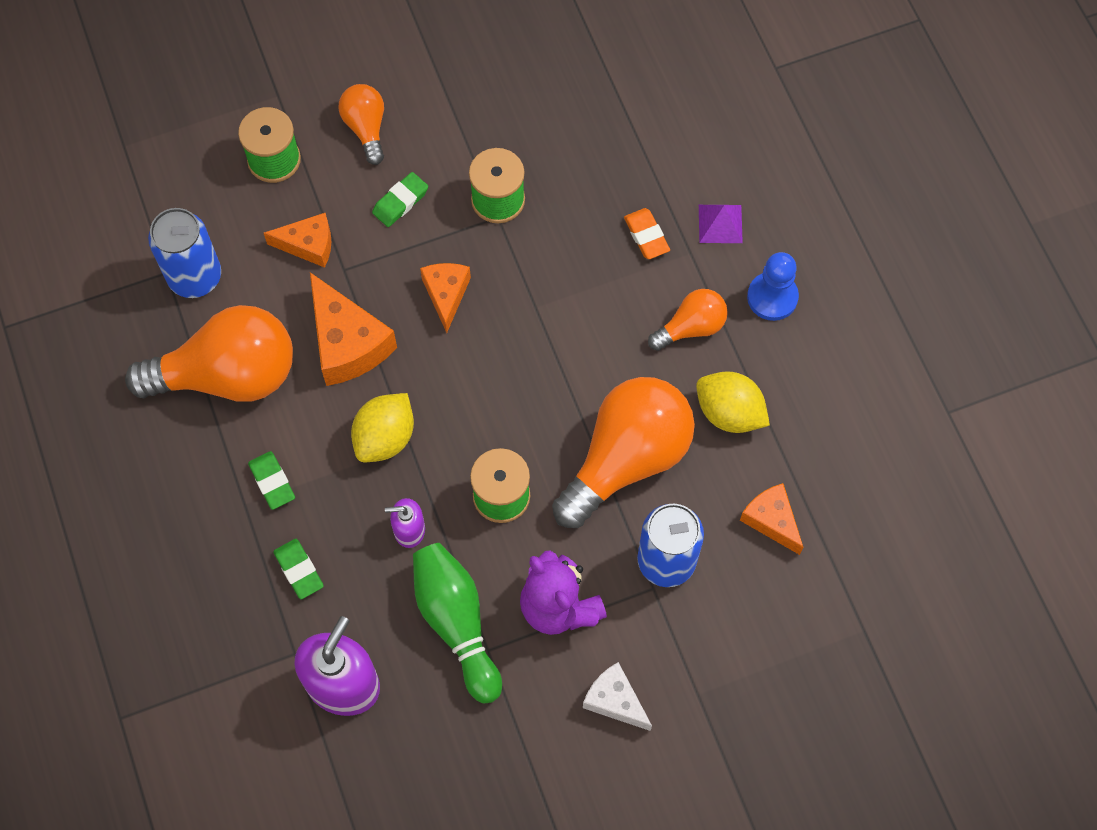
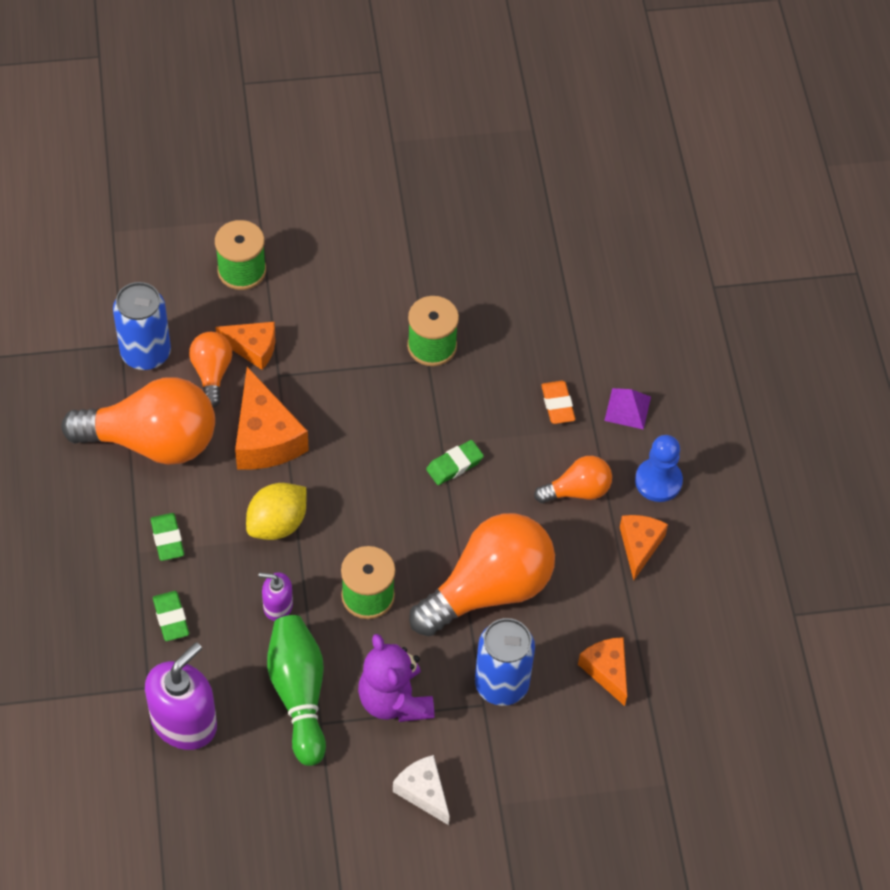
camera: 10 degrees right, 10 degrees down
(366, 128) = (330, 261): orange light bulb -> orange light bulb (212, 373)
(400, 202) = (344, 329): green eraser -> green eraser (454, 465)
(446, 294) = (364, 416): orange cheese -> orange cheese (639, 546)
(729, 413) = (593, 571): yellow lemon -> none

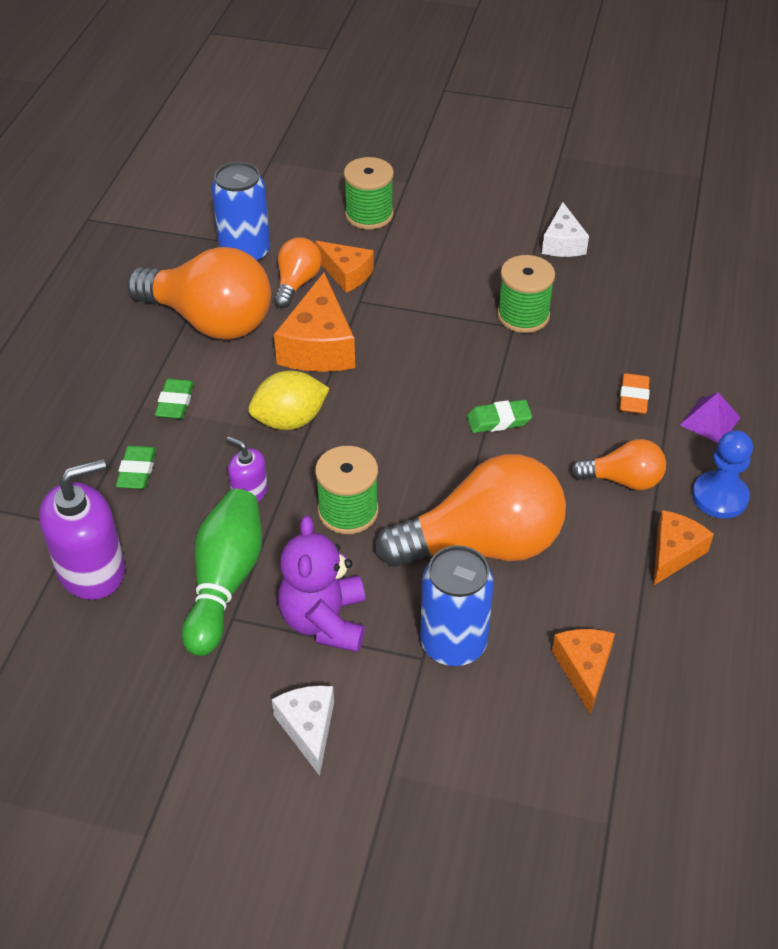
camera: 25 degrees right, 10 degrees down
(435, 250) = (562, 243): none -> white cheese

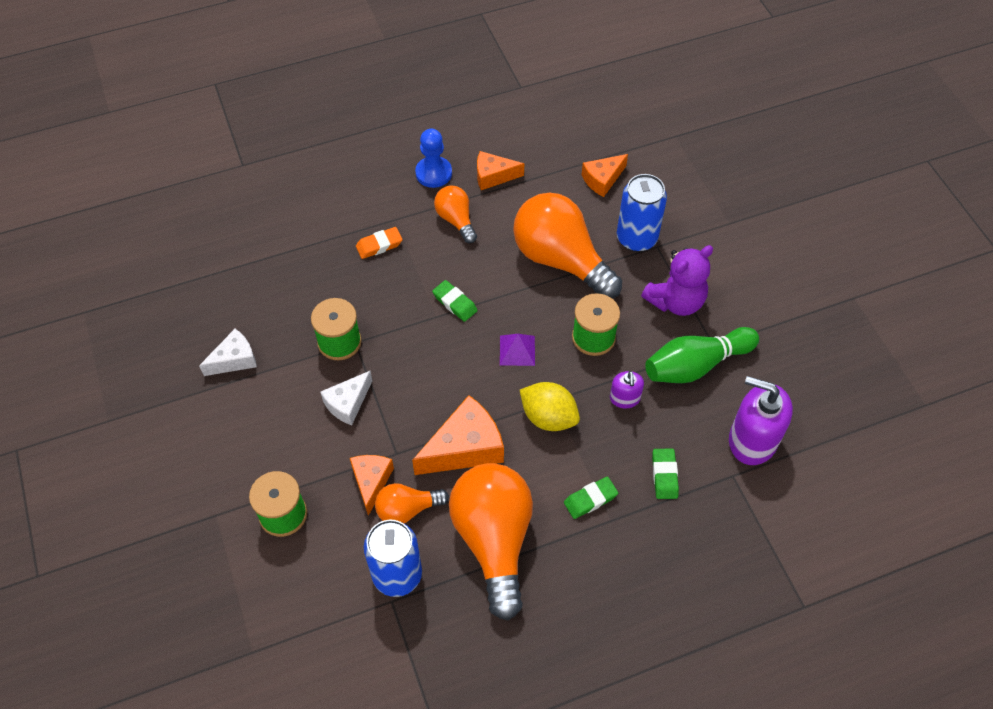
camera: 125 degrees left, 10 degrees up
(137, 471) = (664, 475): green eraser -> green eraser turned 60 degrees counterclockwise
(308, 728) = (740, 269): white cheese -> white cheese (348, 403)
(710, 421) = (372, 201): purple pyramid -> purple pyramid (517, 350)

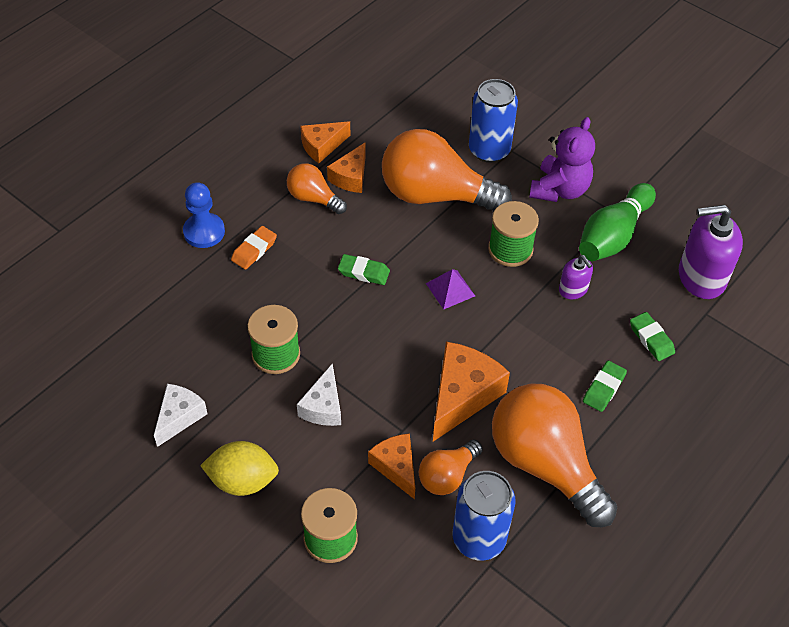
camera: 30 degrees left, 5 degrees down
(433, 173) = (263, 165): blue pawn -> blue pawn (204, 232)
(548, 417) = (518, 335): yellow lemon -> yellow lemon (243, 480)
(602, 180) = (424, 112): orange cheese -> orange cheese (351, 177)

